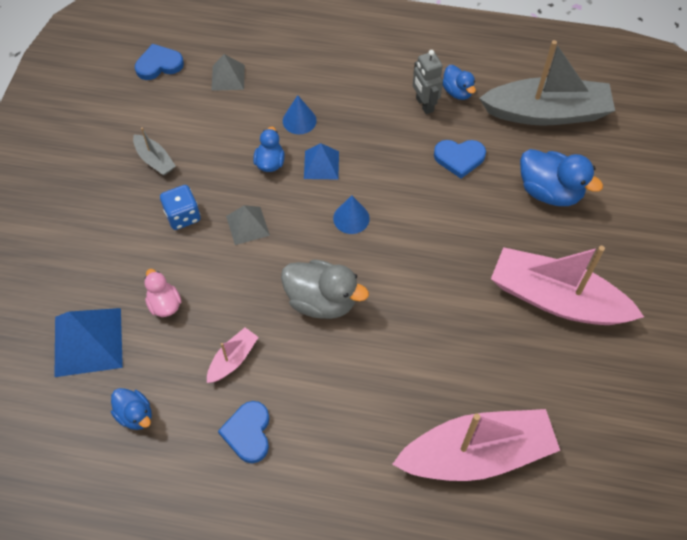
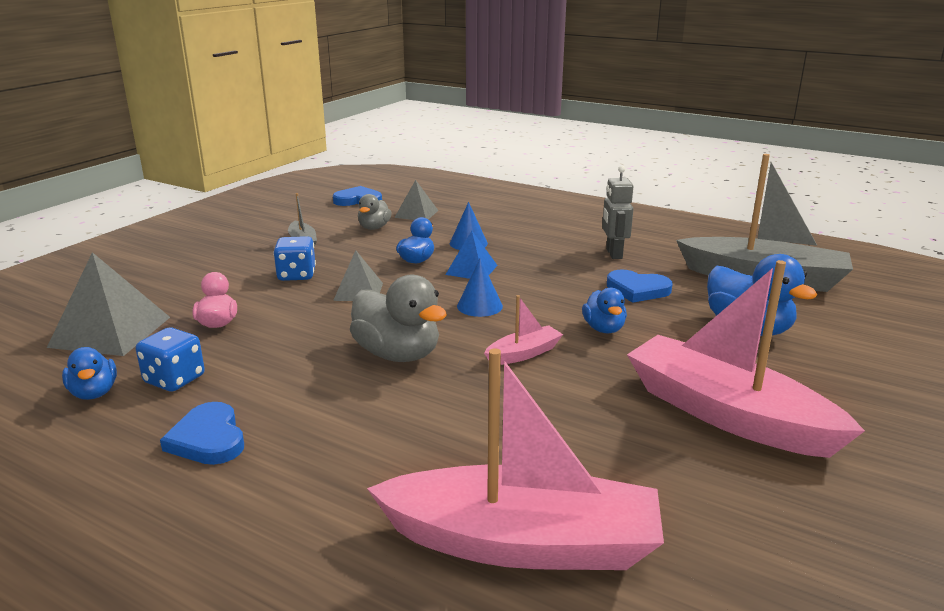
camera: 20 degrees right, 35 degrees down
(88, 341) = (110, 331): blue pyramid -> grey pyramid
(181, 381) = (174, 379): none -> blue dice
(203, 115) = (374, 227): none -> grey duck
(233, 359) = (251, 376): pink boat -> pink boat (524, 354)
(248, 433) = (208, 439): blue heart -> blue heart turned 45 degrees counterclockwise
(457, 92) = (657, 252): blue duck -> blue duck (604, 329)

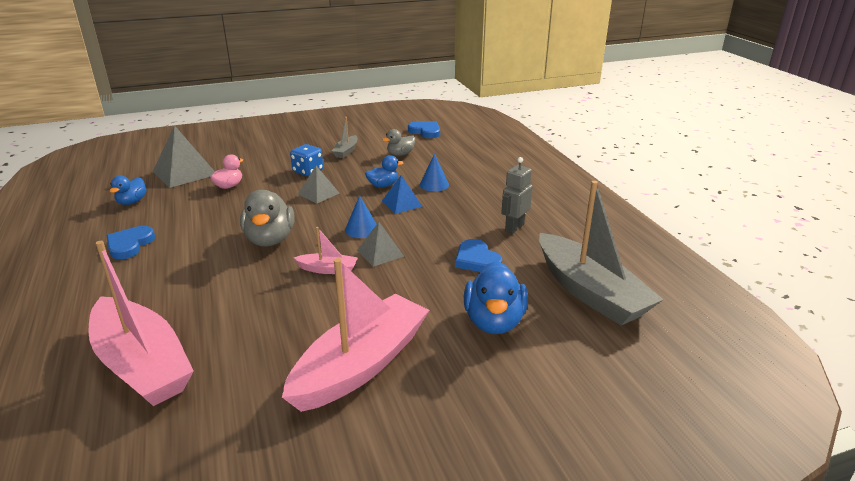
camera: 40 degrees right, 5 degrees up
(174, 379) = (166, 209): blue dice -> none
(416, 214) = (442, 152): grey pyramid -> grey pyramid (380, 253)
(604, 329) = (401, 276): blue duck -> none
(727, 414) = (361, 365): pink boat -> pink boat turned 45 degrees clockwise

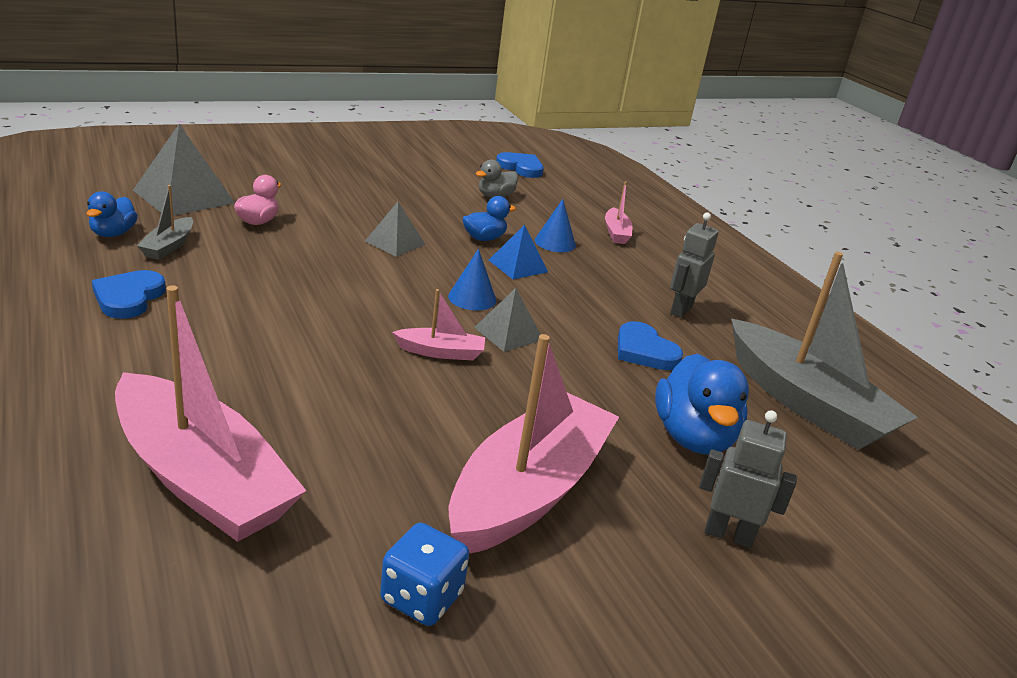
camera: 10 degrees left, 0 degrees up
(270, 239) = (343, 304): grey duck -> none
(308, 171) = (370, 210): blue dice -> blue dice (421, 597)
(346, 151) = (417, 186): grey boat -> grey boat (169, 246)
(482, 174) = (616, 233): none -> pink boat
(499, 392) = (728, 534): none -> grey robot

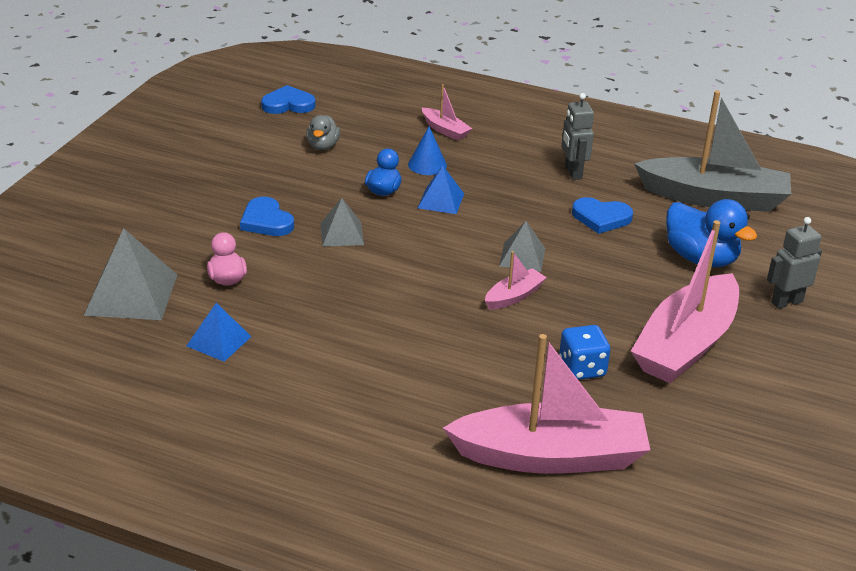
camera: 40 degrees left, 5 degrees up
(113, 233) = (161, 359): blue duck -> none
(129, 297) = (284, 394): blue heart -> blue heart (266, 221)
(169, 246) = (219, 341): grey boat -> blue pyramid
(421, 597) = (731, 428): blue dice -> blue dice (582, 368)
(472, 298) = (461, 245): blue cone -> none
(529, 491) = (685, 344): pink boat -> pink boat turned 135 degrees counterclockwise

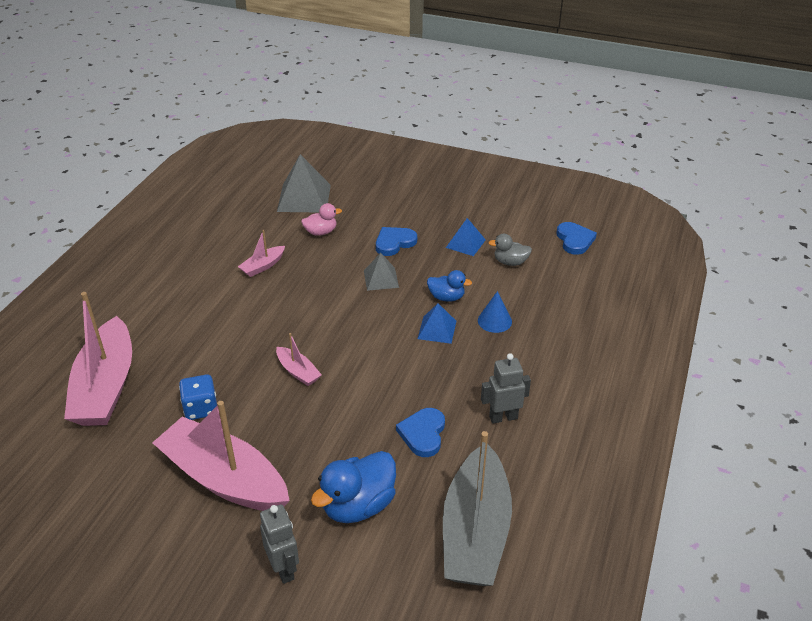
camera: 90 degrees right, 5 degrees up
(219, 341) = (252, 235): blue pyramid -> blue pyramid (465, 243)
(445, 130) = (560, 331): pink boat -> pink boat (263, 266)
(522, 257) = (355, 378): grey pyramid -> none

